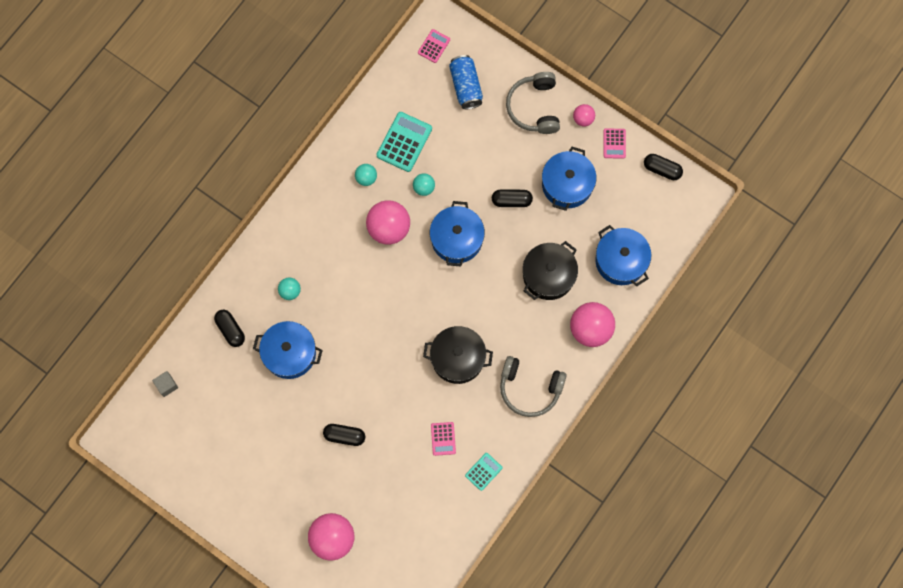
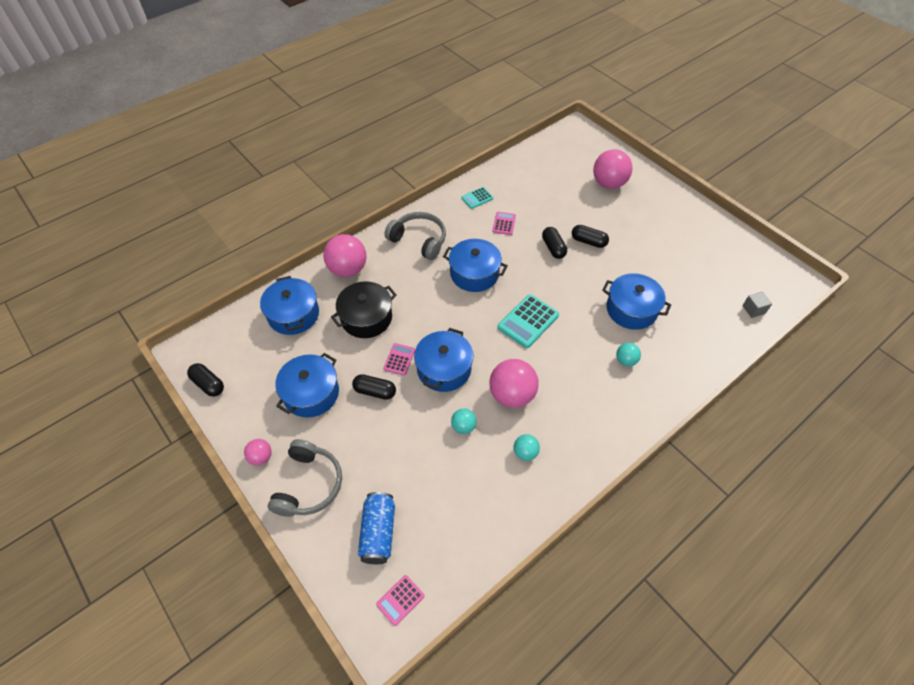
camera: 165 degrees left, 20 degrees down
(230, 330) = (689, 341): black capsule -> black capsule (553, 248)
(404, 142) = (472, 483): turquoise calculator -> turquoise calculator (528, 321)
(457, 358) = (474, 273): black pot -> blue pot
(614, 143) = (241, 422): pink calculator -> pink calculator (399, 359)

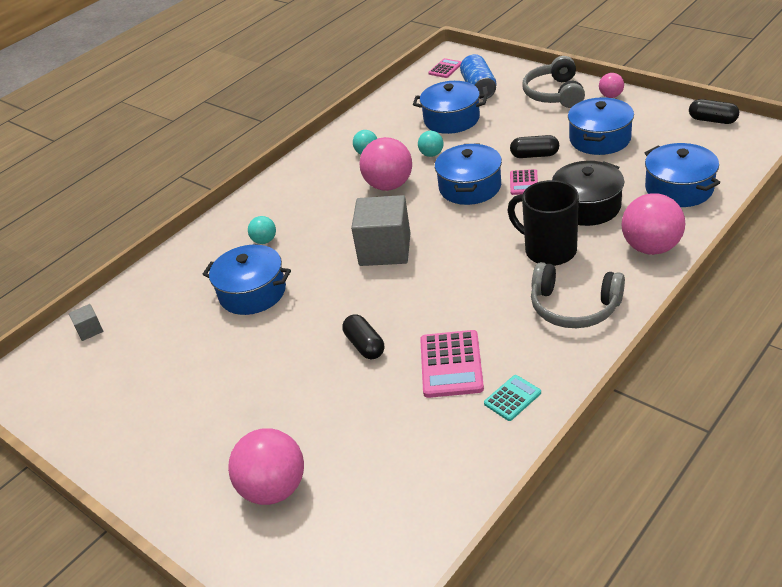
camera: 175 degrees right, 15 degrees down
(413, 286) = (548, 250): none -> black mug
(474, 273) = (472, 284): blue pot -> blue pot (451, 119)
(504, 223) = (451, 364): pink calculator -> pink calculator, size x1.74
(528, 321) = (385, 249): turquoise calculator -> grey cube
(588, 241) = (311, 368): black capsule -> none

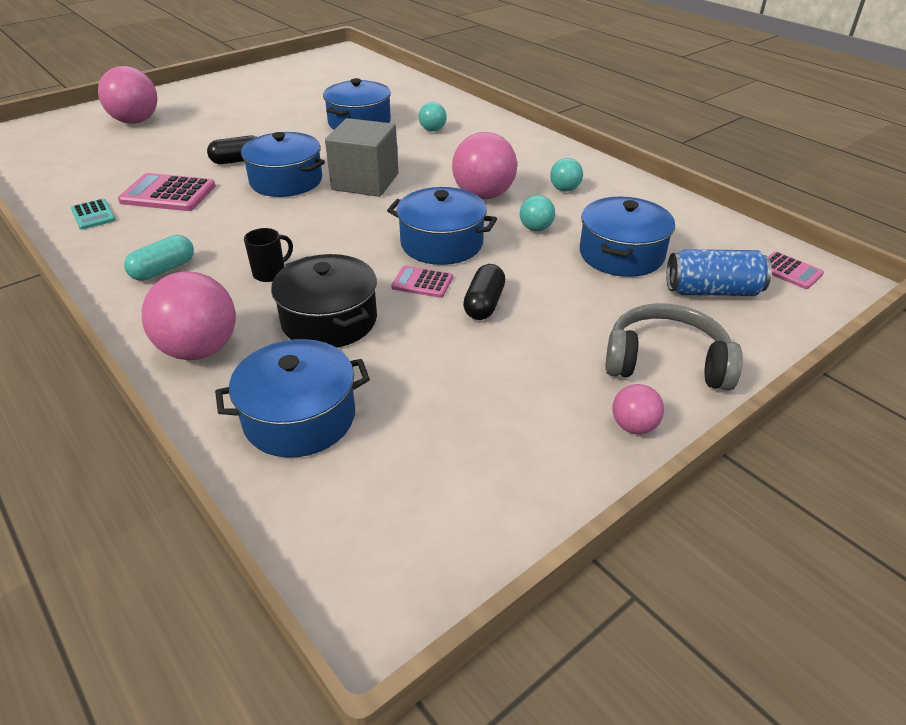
camera: 95 degrees right, 0 degrees up
(90, 330) = (372, 71): grey cube -> none
(548, 250) = (270, 273): black mug -> black mug, size x0.50
(574, 307) = (163, 270): grey headphones -> turquoise capsule
(600, 139) = (492, 374): blue pot -> blue pot (286, 181)
(712, 120) = (478, 541): black capsule -> none

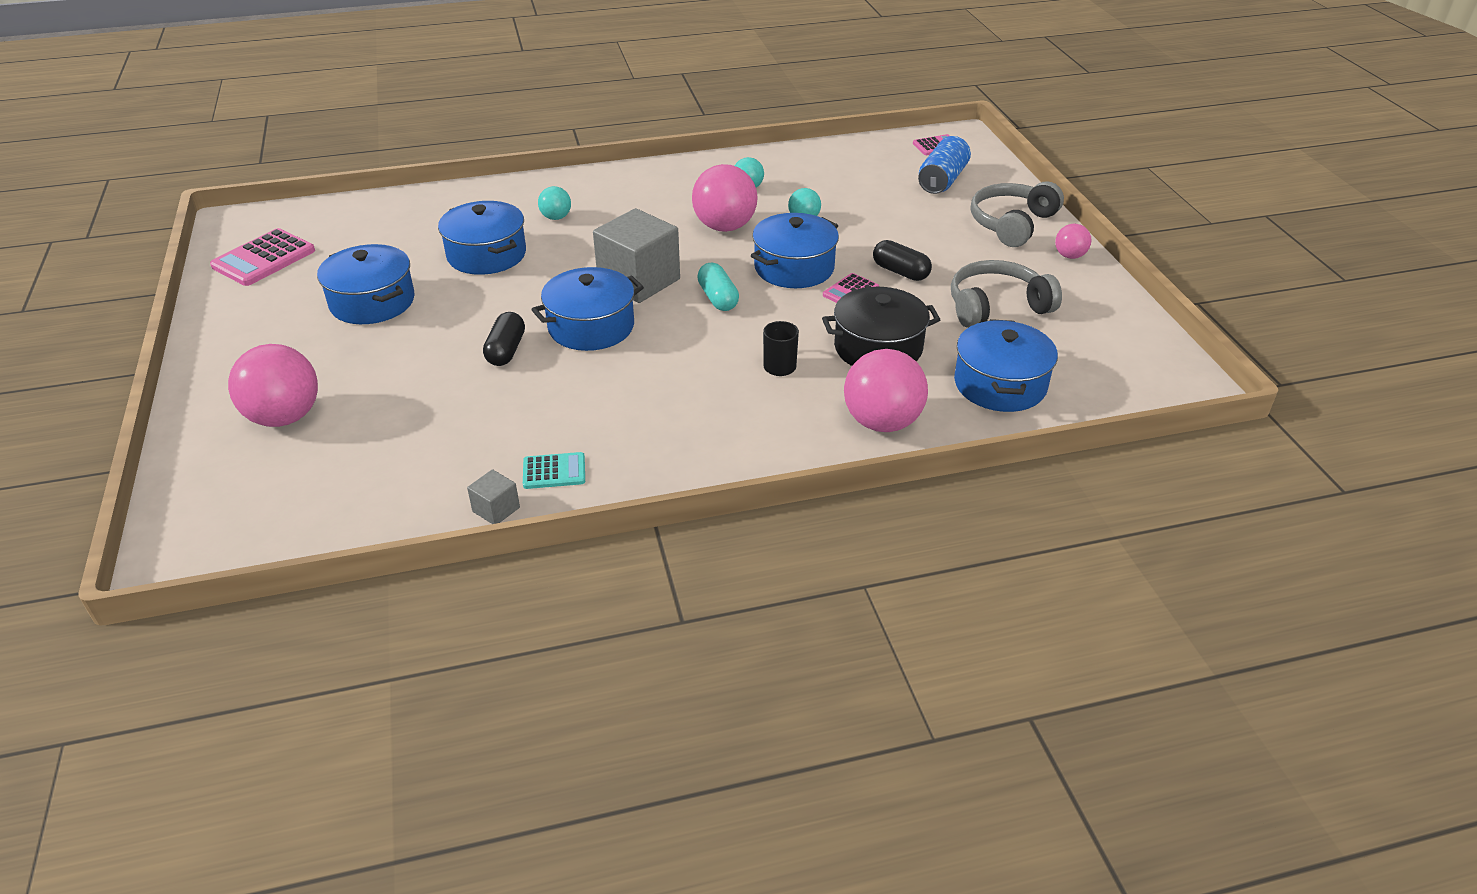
camera: 65 degrees left, 0 degrees up
(46, 207) = (496, 509): none -> grey cube
(163, 270) = (725, 430): turquoise capsule -> turquoise capsule (718, 298)
(168, 194) = (548, 410): pink calculator -> pink calculator (264, 259)
(461, 385) = (996, 307): none -> grey headphones
(621, 254) = (871, 197): blue pot -> blue pot (372, 302)

